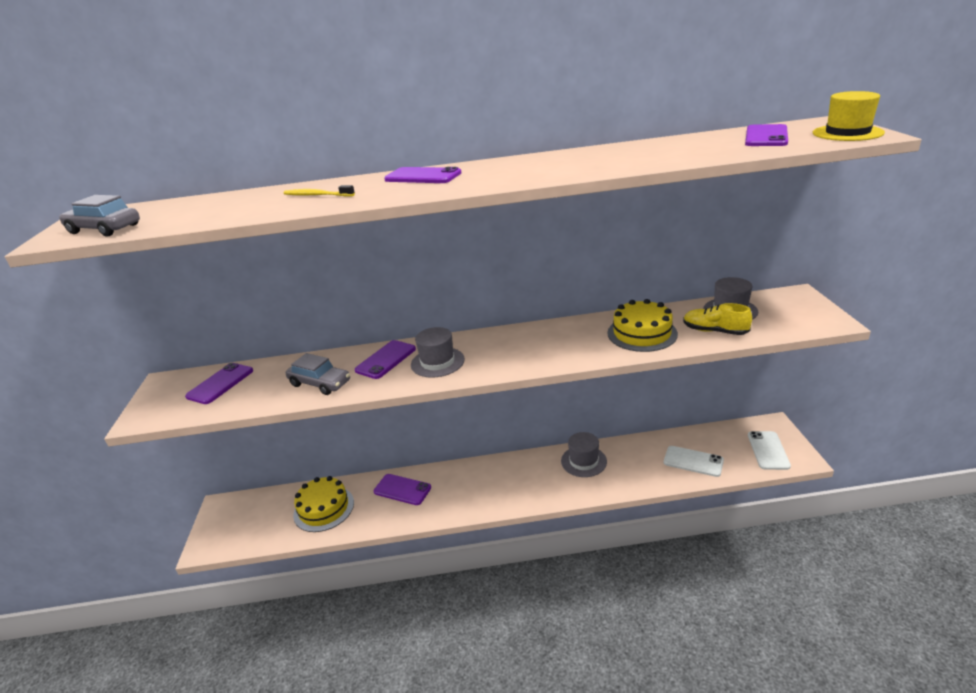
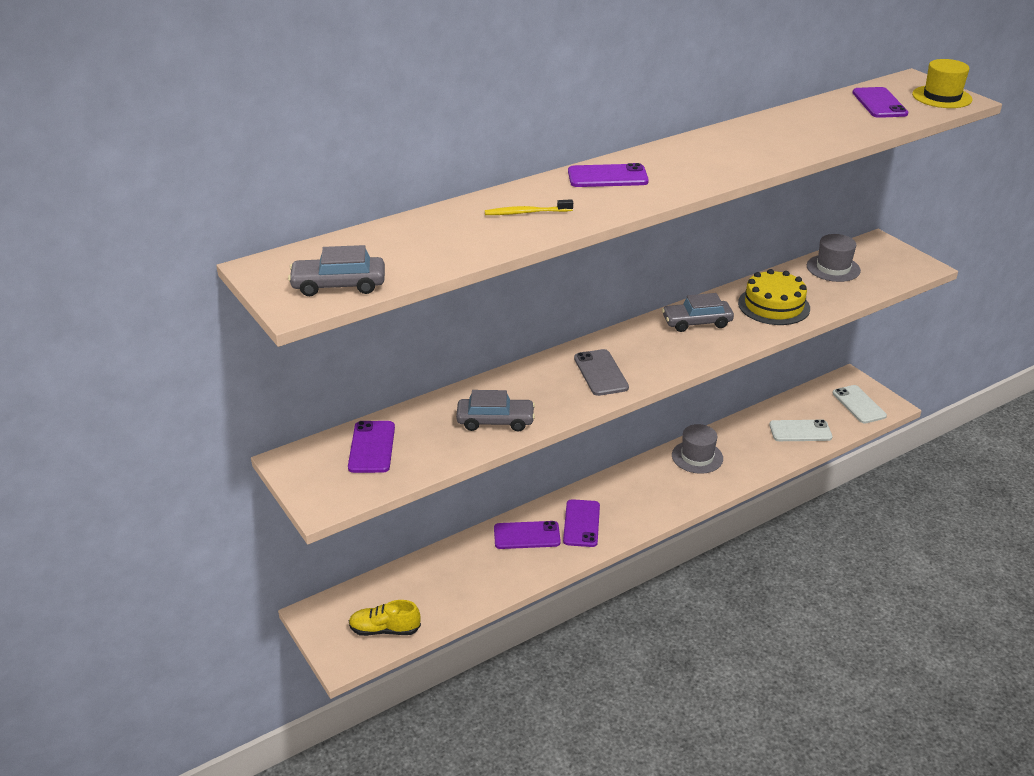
camera: 30 degrees left, 5 degrees up
(324, 508) = (452, 579): yellow cake -> none
(386, 360) = (540, 381): purple phone -> purple phone (581, 523)
(437, 362) = (600, 373): grey hat -> grey phone
(558, 336) = (697, 322): none -> grey car
(714, 331) = (836, 292): yellow shoe -> yellow shoe (384, 630)

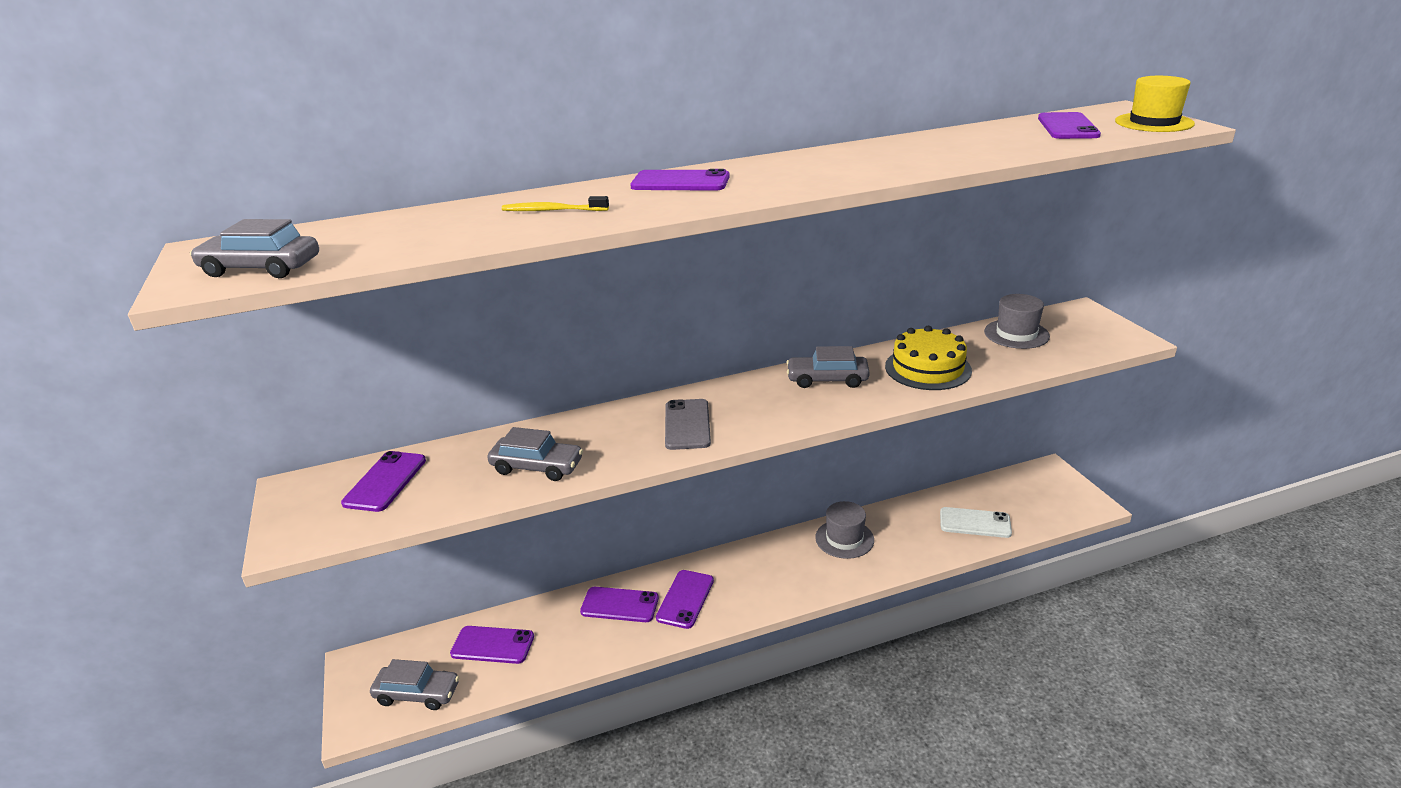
camera: 15 degrees right, 5 degrees down
(384, 630) = (417, 694): yellow shoe -> grey car
(430, 583) = (492, 645): none -> purple phone
(859, 404) = (1054, 500): white phone -> none

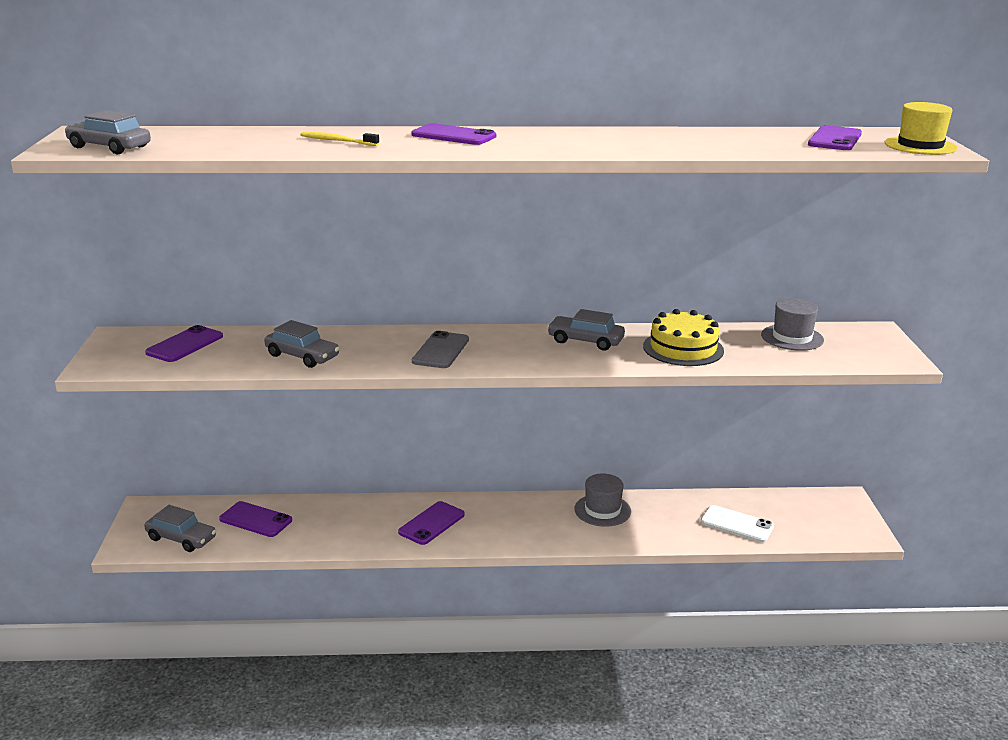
camera: 15 degrees right, 5 degrees down
(620, 605) = (374, 515): purple phone -> none

